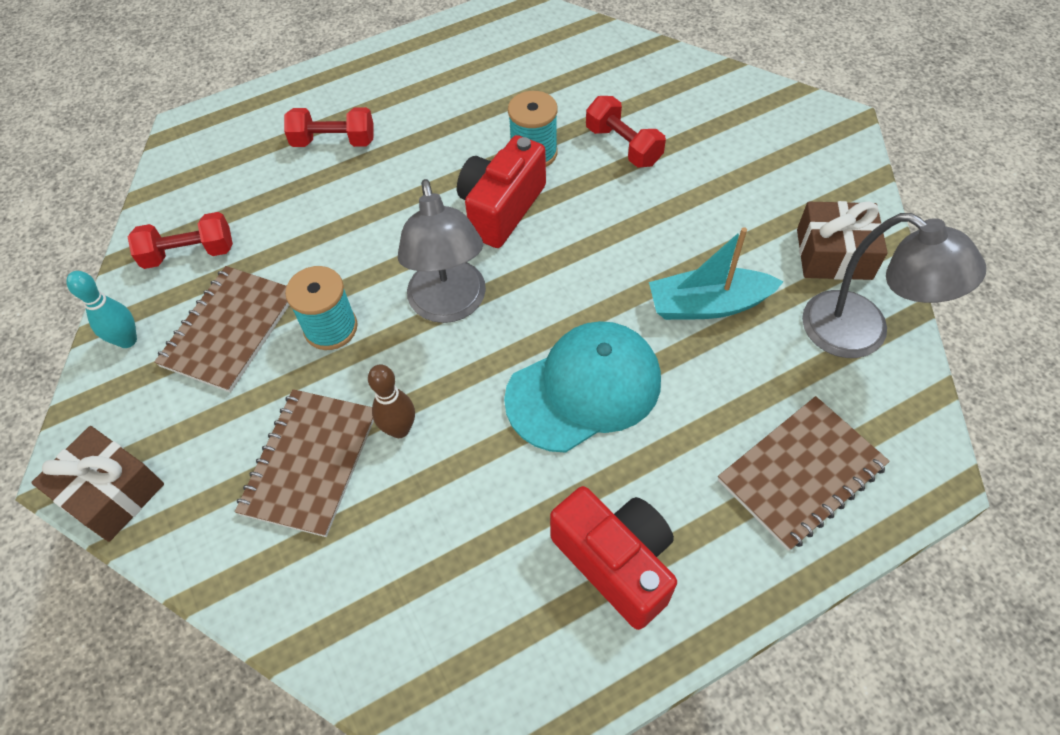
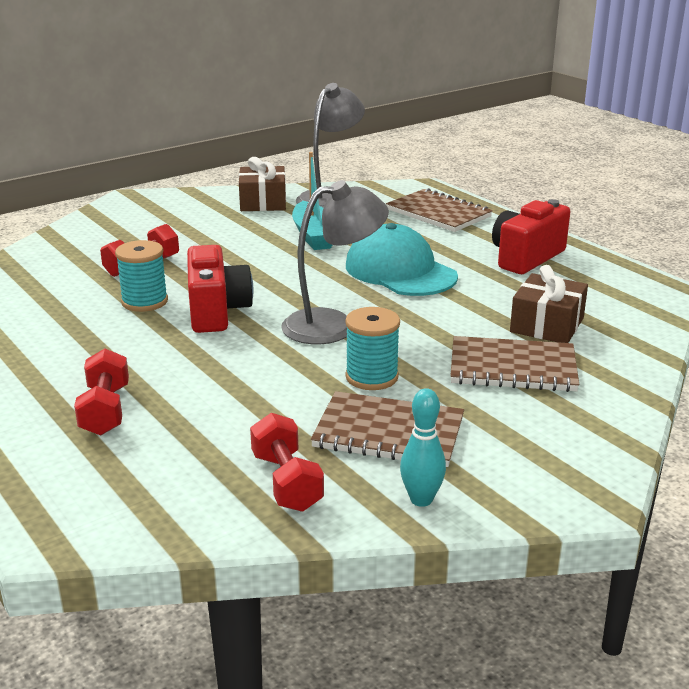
camera: 100 degrees left, 30 degrees down
(111, 492) = (597, 465): brown gift -> brown gift (547, 325)
(399, 429) = (464, 334): brown bowling pin -> none
(501, 208) = (217, 311): red camera -> red camera turned 120 degrees counterclockwise

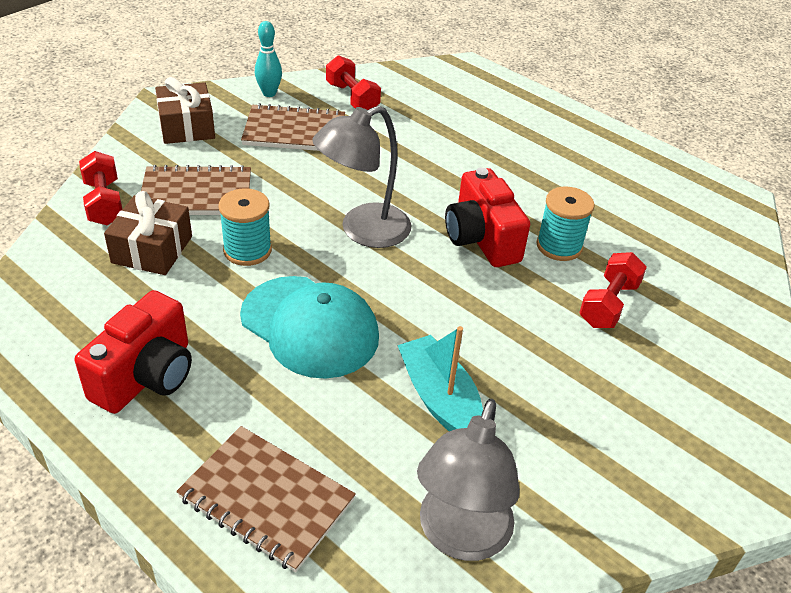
camera: 165 degrees right, 15 degrees up
(105, 410) = (497, 134): red dumbbell -> red dumbbell (104, 203)
(263, 202) = (562, 500): brown gift -> brown gift (187, 127)
(371, 377) = (315, 176): turquoise spool -> turquoise spool (247, 250)

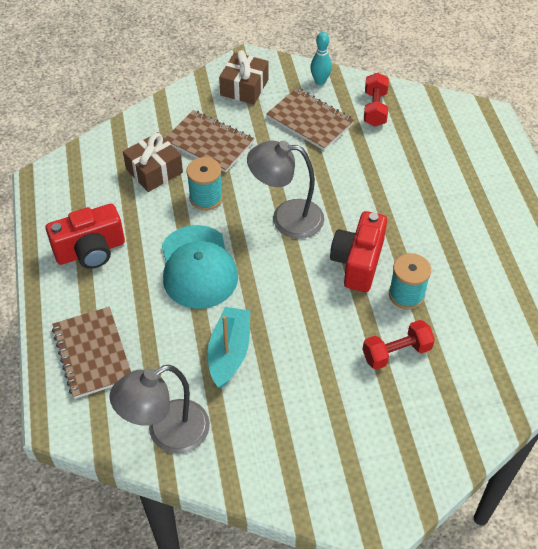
camera: 40 degrees right, 10 degrees up
(104, 203) = (153, 125): red dumbbell -> none

